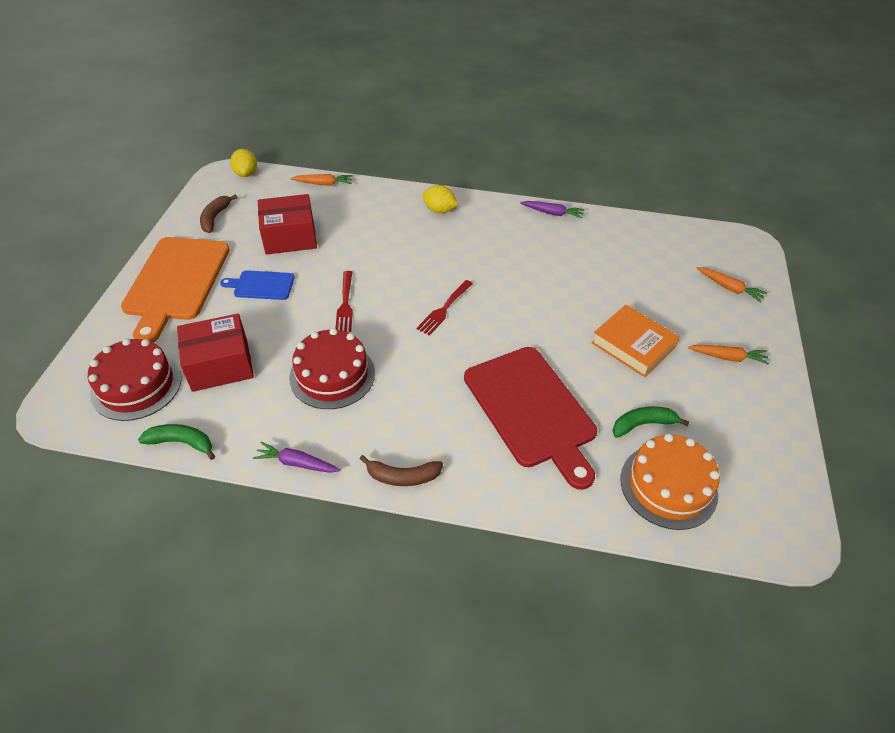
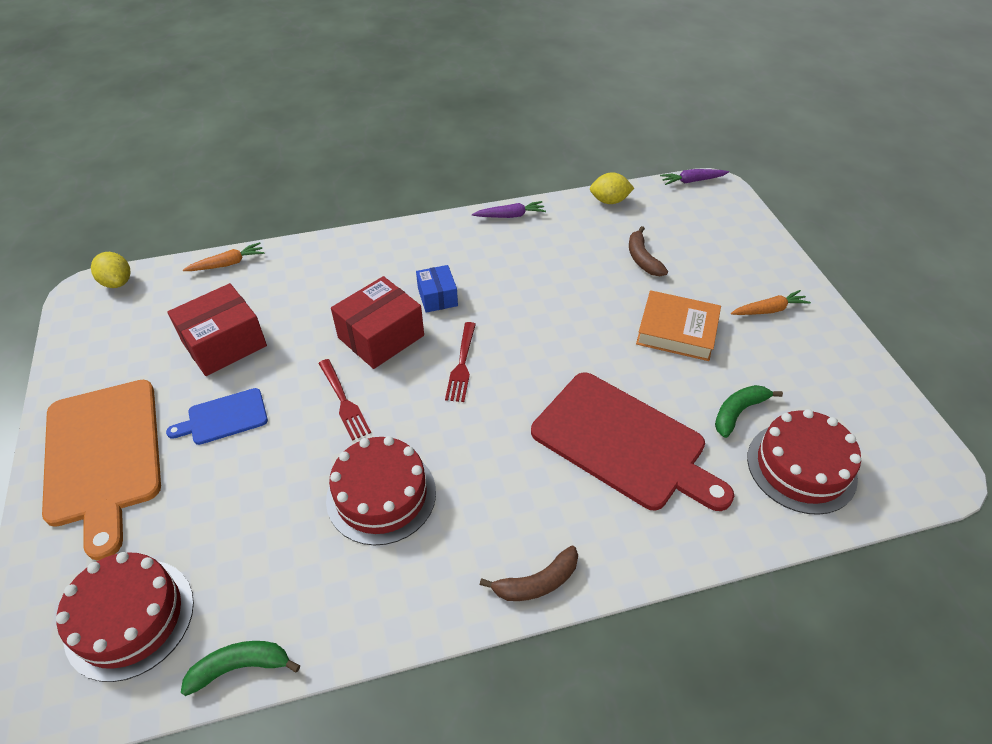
camera: 25 degrees left, 0 degrees up
(215, 218) = (108, 353): brown banana -> brown banana (642, 259)
(220, 365) = (231, 541): red box -> red box (381, 336)
(297, 463) = (405, 624): purple carrot -> purple carrot (692, 181)
(439, 210) = (386, 251): yellow lemon -> yellow lemon (609, 201)
(457, 255) = (437, 297): none -> blue box
(668, 486) = (801, 467): orange cake -> red cake
(729, 288) = (726, 238): orange carrot -> none

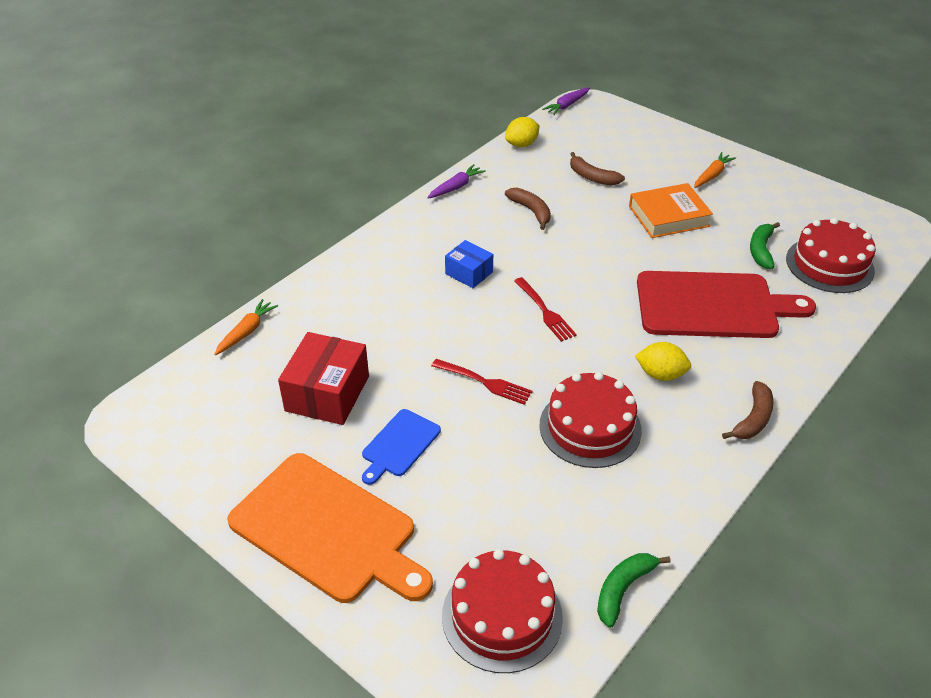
camera: 35 degrees left, 5 degrees down
(117, 282) = (151, 397): yellow lemon -> yellow lemon (660, 374)
(381, 336) = (458, 322): red box -> none
(551, 266) = (531, 211): none -> brown banana

